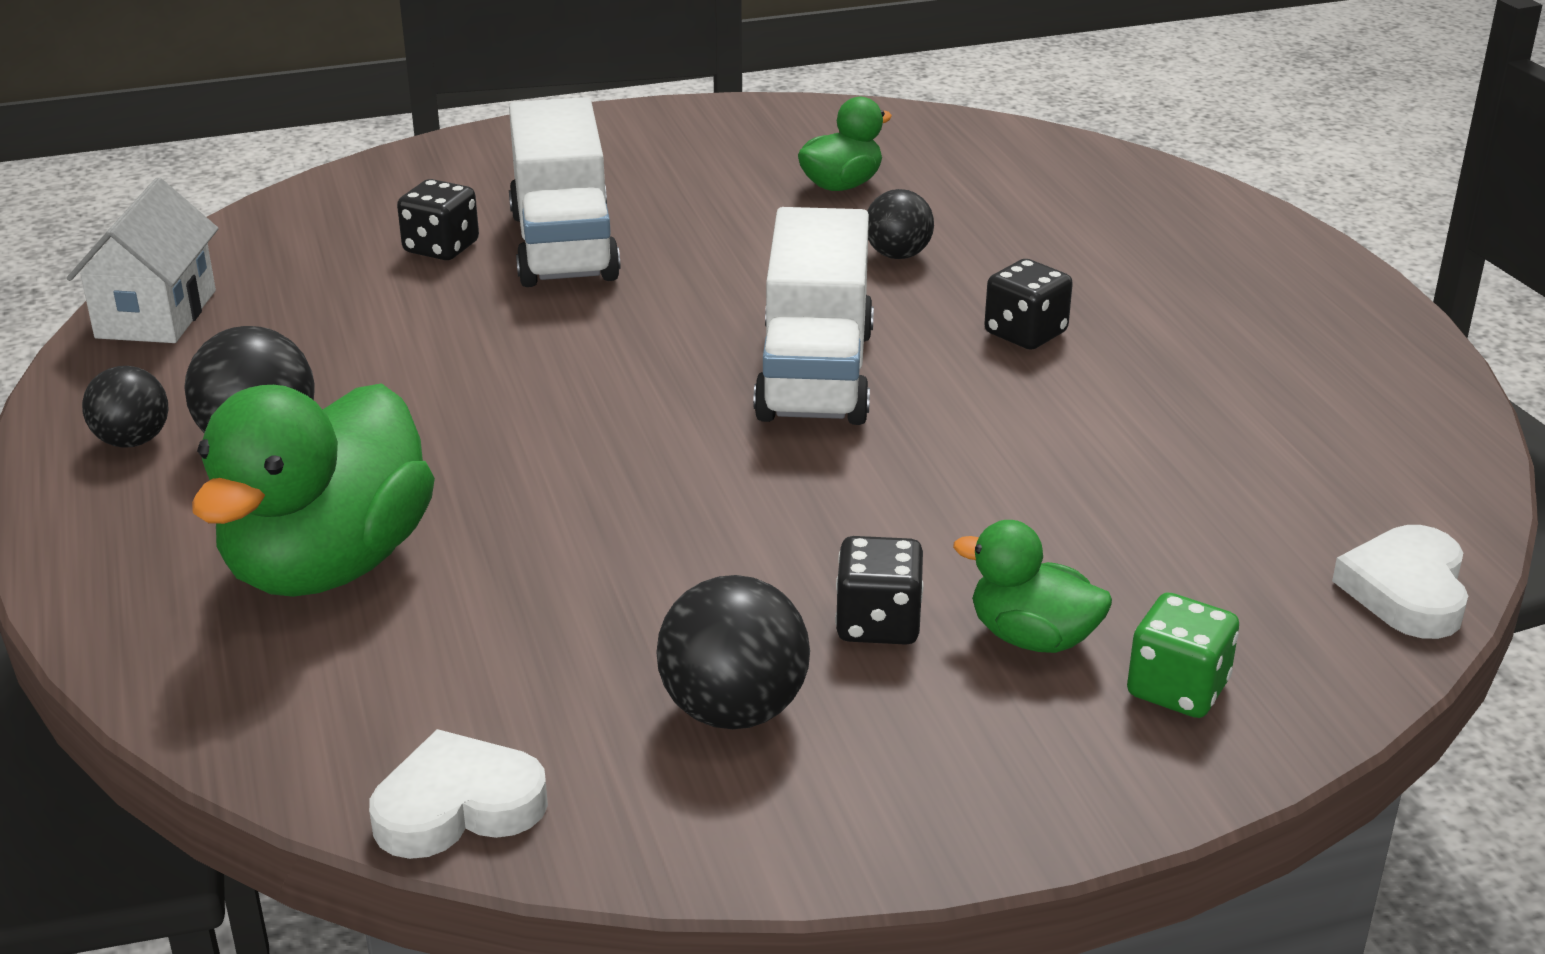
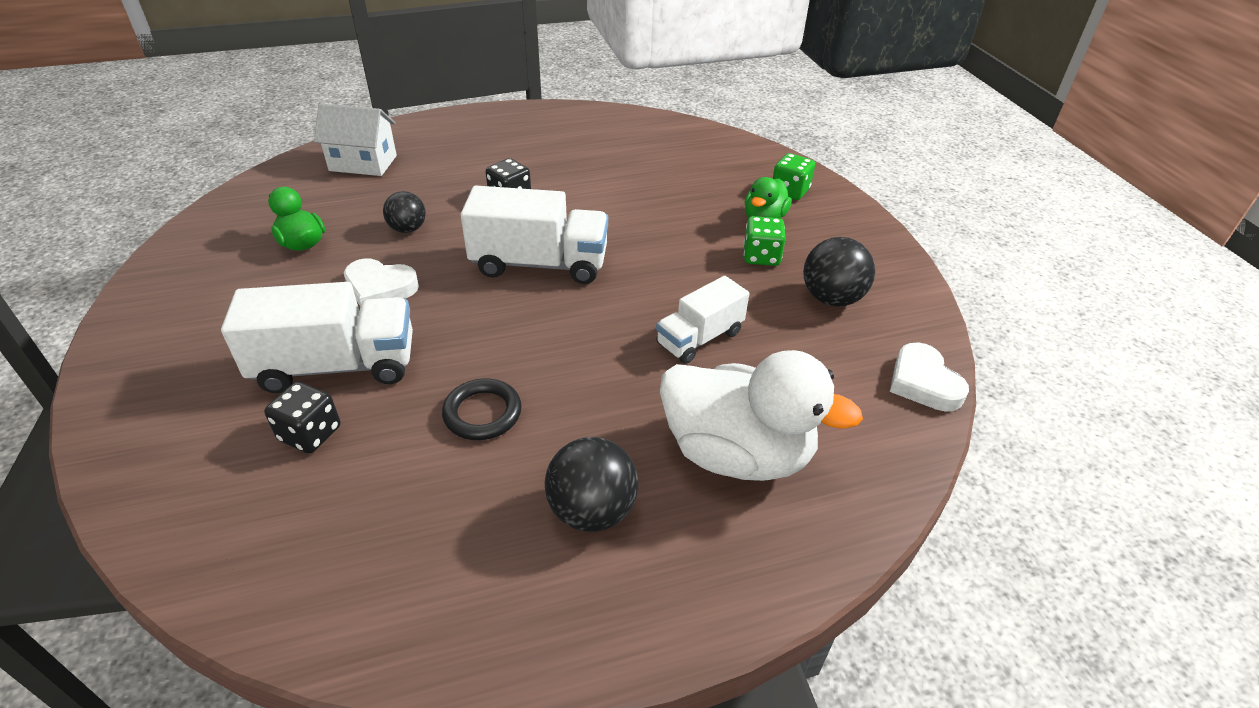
camera: 90 degrees left, 10 degrees up
(133, 441) = (585, 595): black ball -> none
(156, 314) = (365, 623): white house -> white house (363, 163)
(328, 564) = (737, 453): green duck -> white duck
(456, 352) = (482, 413): none -> black ring
(608, 536) = (699, 338): none -> white truck
(878, 624) = (761, 256): black dice -> green dice
(1406, 590) = (720, 139): white heart -> white heart (380, 288)

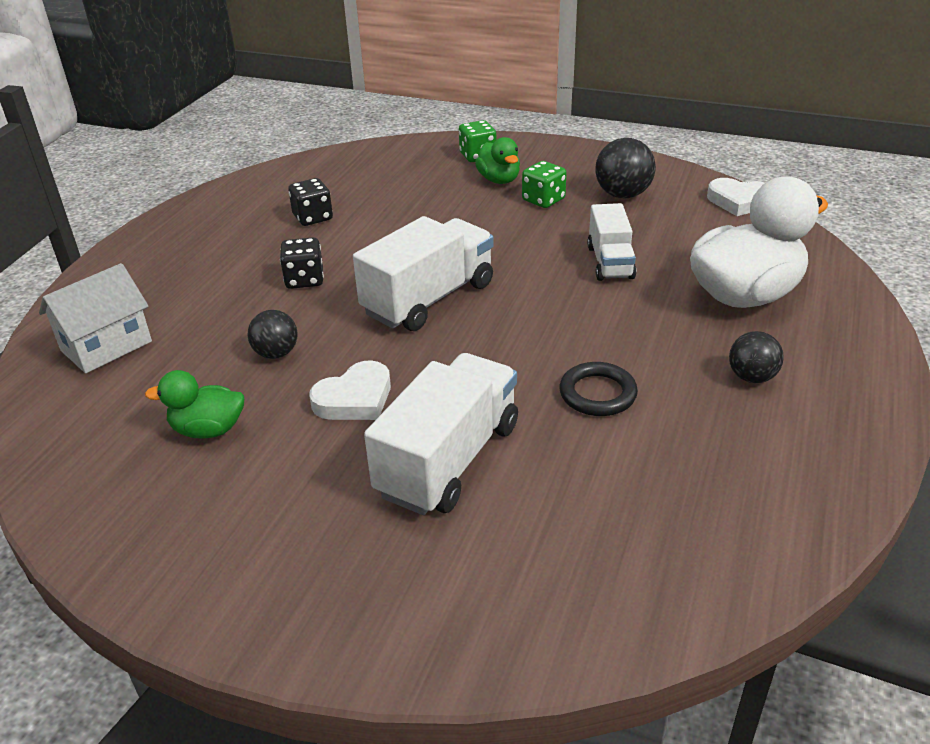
camera: 50 degrees left, 5 degrees down
(310, 433) = (532, 502): black dice -> black dice (313, 217)
(592, 511) = (751, 377): black ball -> black ball, size x0.66

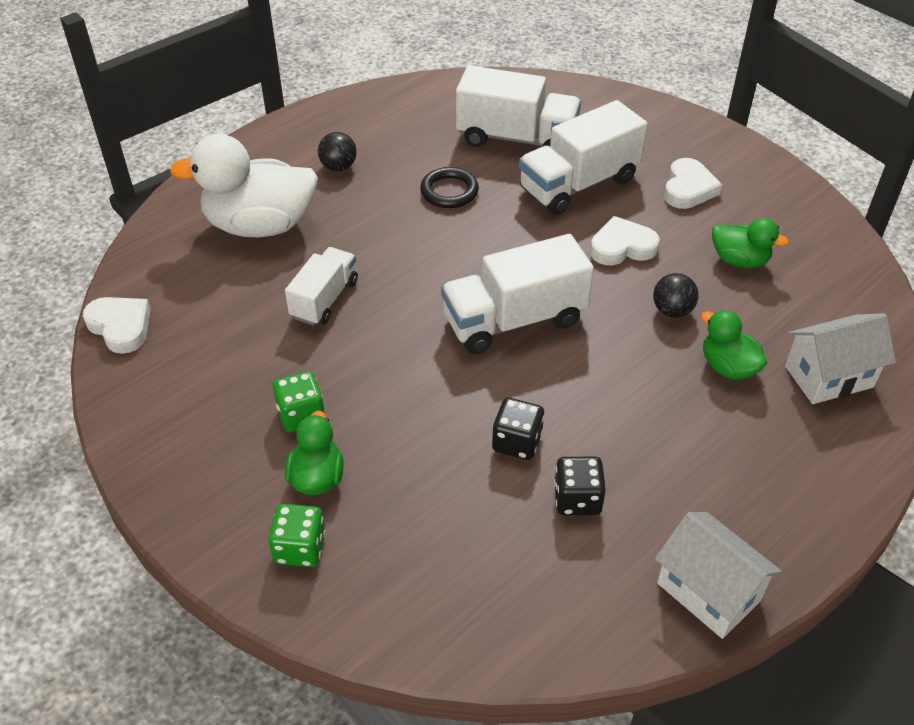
camera: 155 degrees left, 10 degrees up
(207, 205) = (708, 591): none -> white house
(209, 324) = (728, 367): none -> green duck
(295, 508) = (688, 188): none -> white heart
(304, 279) = (620, 392): black dice -> black dice (517, 442)
(579, 501) = (516, 138): none -> white truck
(623, 195) = (214, 387): black ball -> none

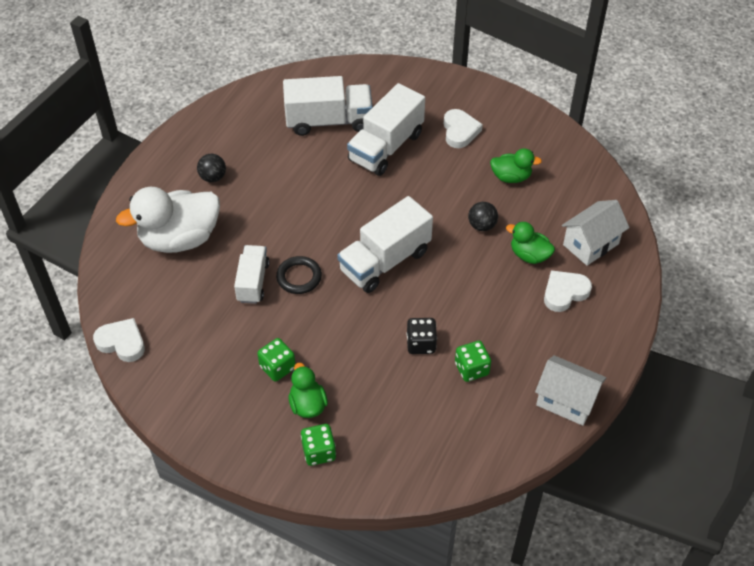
camera: 20 degrees left, 5 degrees up
(449, 191) = (300, 176): black ring -> black ring (299, 277)
(577, 499) = (471, 369): black dice -> green dice
(622, 247) = (433, 188): white heart -> white heart (564, 293)

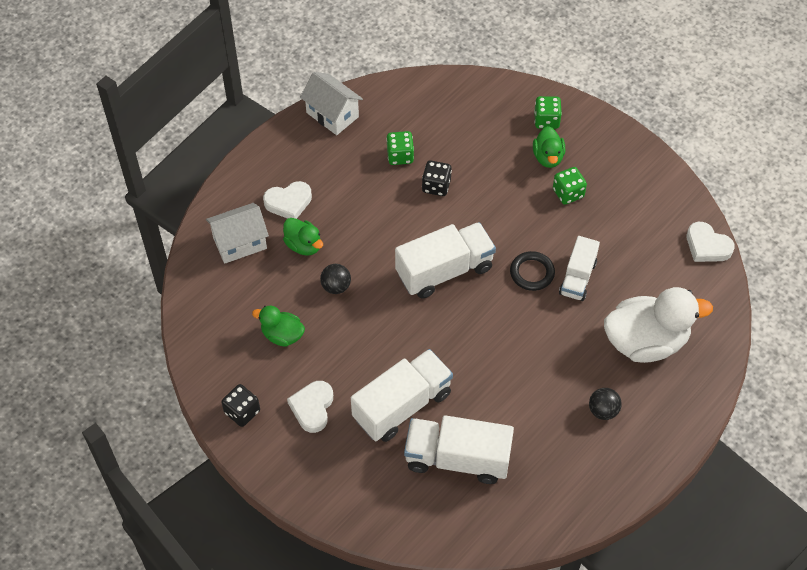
camera: 165 degrees left, 5 degrees up
(515, 117) = (242, 412): none -> black dice

